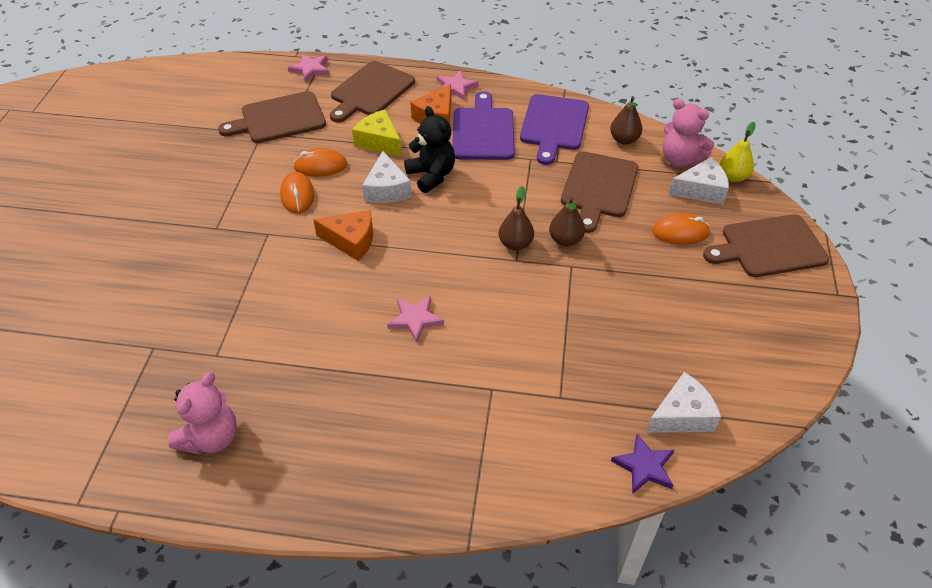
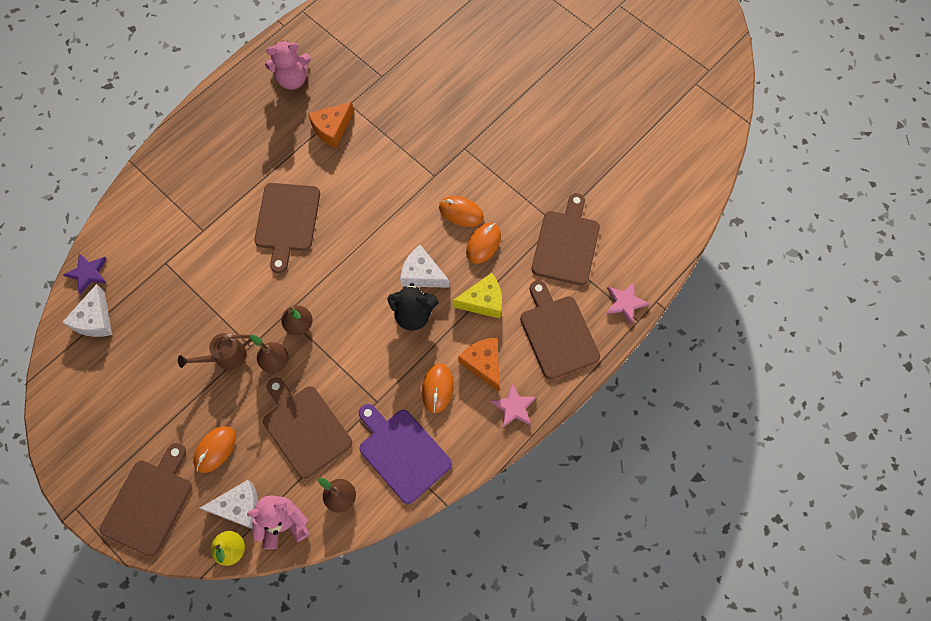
camera: 125 degrees right, 20 degrees up
(211, 437) = (292, 79): pink teddy bear -> pink teddy bear turned 75 degrees counterclockwise
(351, 241) = (386, 222): orange cheese -> orange cheese (332, 128)
(415, 319) = (287, 221): pink star -> brown cutting board
(483, 131) = (437, 388): purple cutting board -> orange mouse
(599, 277) = (225, 357): none -> brown watering can
(701, 190) = (239, 507): white cheese -> white cheese turned 120 degrees counterclockwise

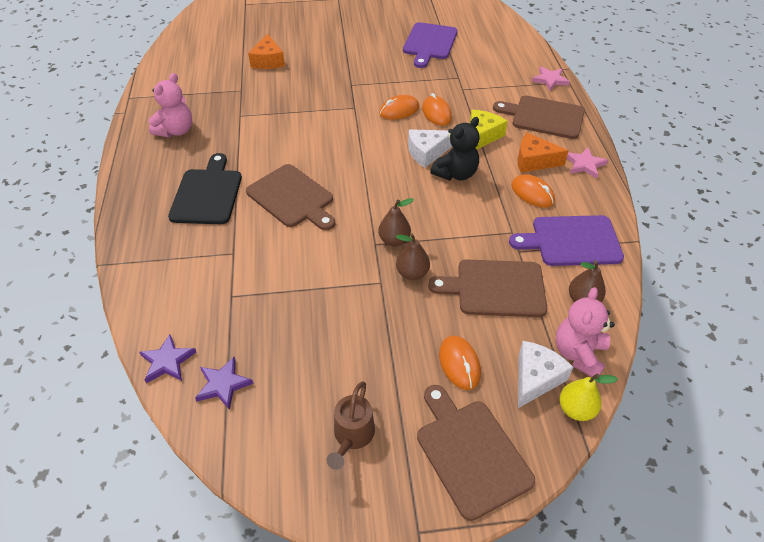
camera: 50 degrees left, 20 degrees down
(95, 320) = (223, 384): white cheese -> purple star
(225, 357) = (373, 304): brown watering can -> brown watering can (352, 436)
(244, 162) = (207, 194): none -> black cutting board
(332, 128) = (247, 133): orange cheese -> orange cheese (268, 61)
(566, 244) = (479, 81): brown cutting board -> none
(590, 161) = (429, 43): none -> purple cutting board

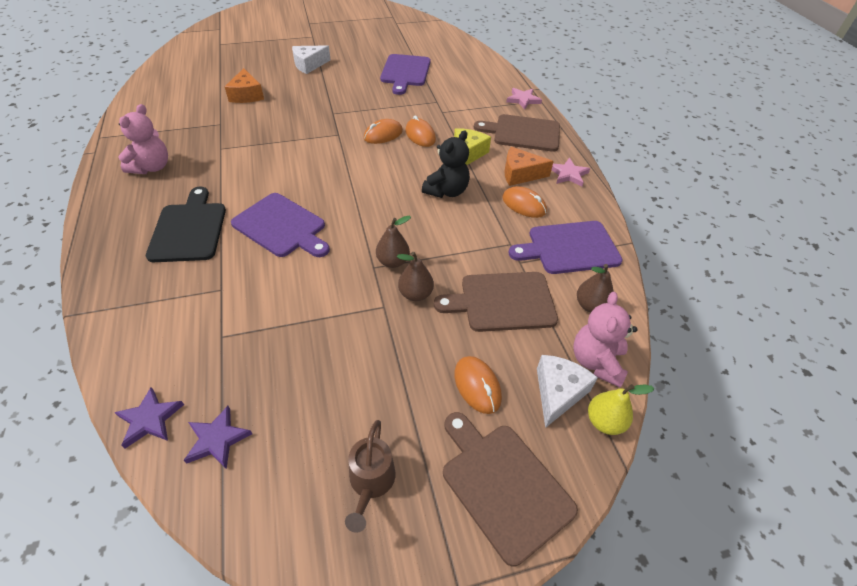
camera: 10 degrees left, 0 degrees up
(292, 197) = (282, 226): brown cutting board -> purple cutting board
(427, 153) = (415, 173): white cheese -> white cheese (309, 65)

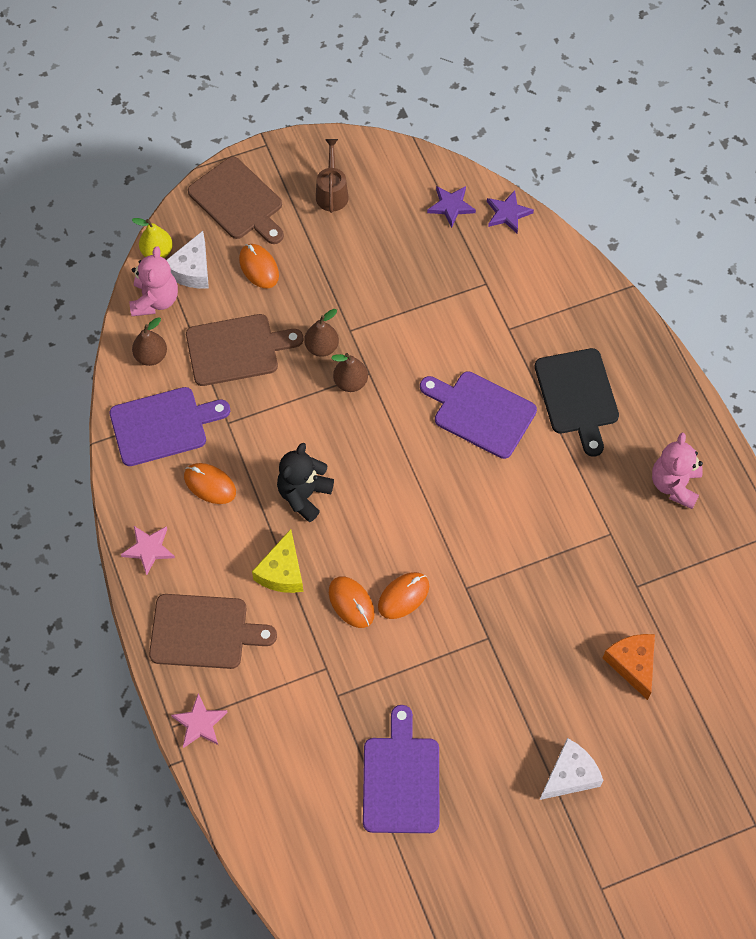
camera: 175 degrees right, 15 degrees up
(520, 174) = (212, 540): orange cheese -> none

